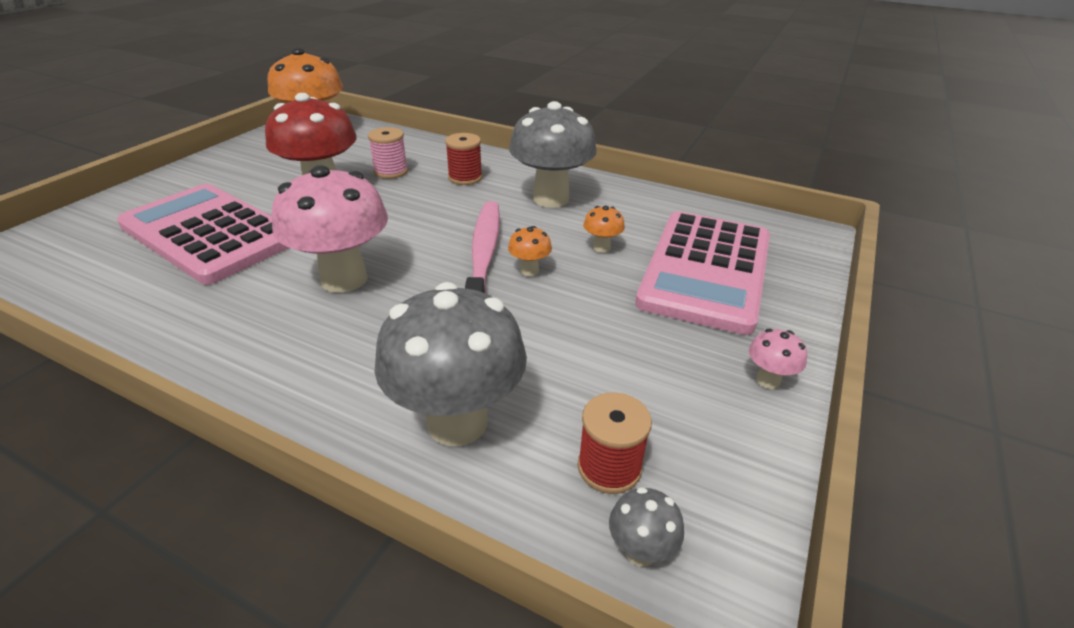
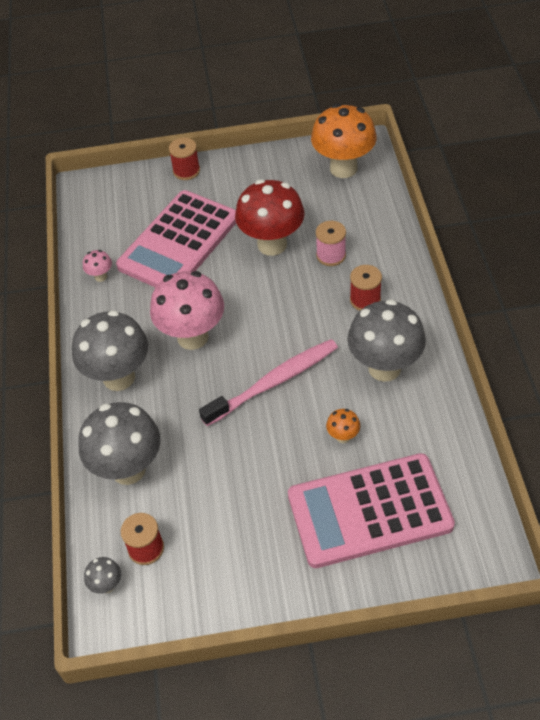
camera: 60 degrees right, 15 degrees up
(138, 192) = (186, 171): none -> red spool
(209, 233) = (179, 242): pink calculator -> pink calculator turned 150 degrees counterclockwise
(302, 361) = (119, 377): none -> grey mushroom
(529, 270) = (279, 415): orange mushroom -> none
(768, 380) = (270, 593): pink mushroom -> pink mushroom (101, 277)

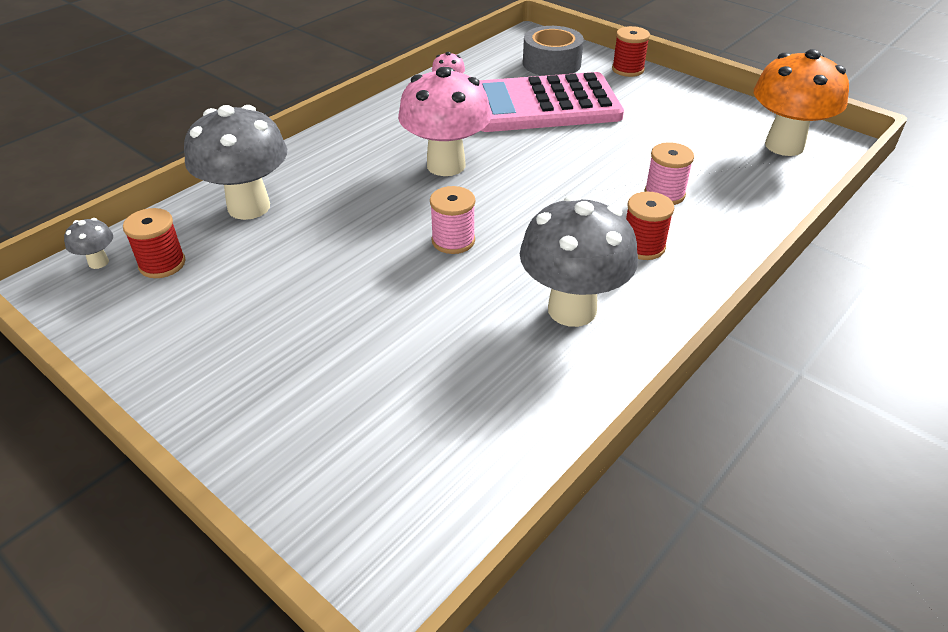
camera: 45 degrees right, 10 degrees down
(119, 377) = (349, 150): grey mushroom -> none
(133, 202) = (551, 63): none -> grey tape
(272, 244) = (620, 153): red mushroom -> none
(274, 382) = (453, 241): pink toothbrush -> pink spool
(343, 437) = (438, 327): orange mushroom -> none
(369, 511) = (355, 405): pink calculator -> none

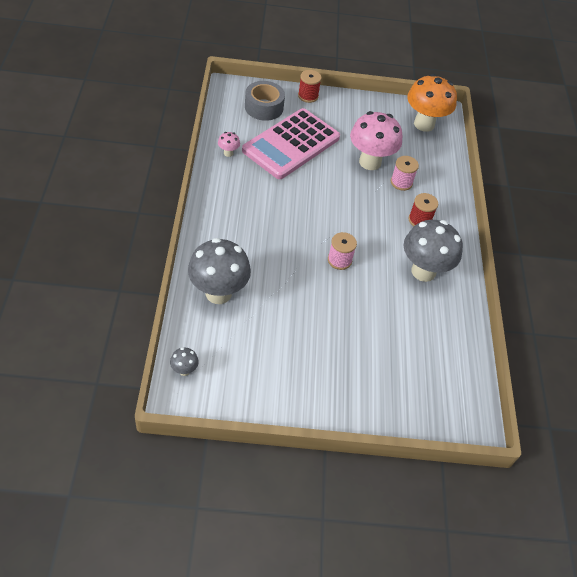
camera: 45 degrees left, 10 degrees up
(162, 264) = (219, 352): red spool -> none
(446, 165) = (286, 213): pink mushroom -> pink mushroom (370, 162)

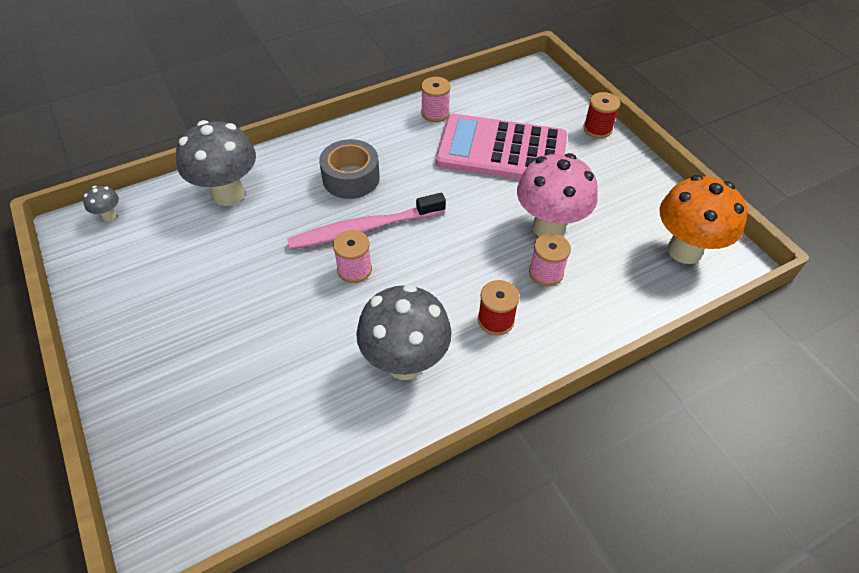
camera: 65 degrees right, 0 degrees up
(228, 153) = (435, 113): pink mushroom -> pink spool
(264, 107) = (535, 106): grey tape -> grey tape (351, 178)
(308, 240) = (364, 229): none -> pink toothbrush

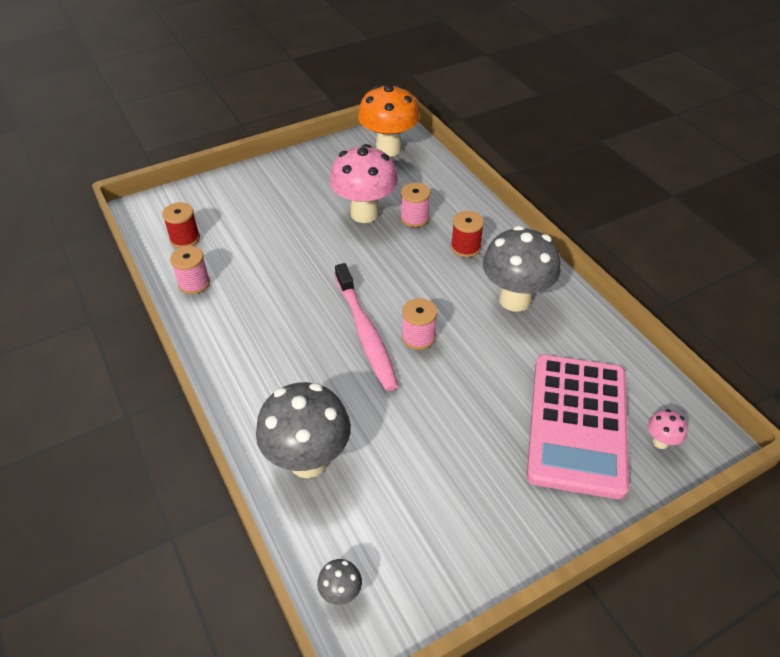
camera: 90 degrees left, 5 degrees down
(174, 481) = (660, 442): none -> pink mushroom
(351, 178) = (291, 348): grey tape -> none
(501, 150) = (262, 237): pink calculator -> pink calculator (577, 424)
(597, 129) = (241, 176): red spool -> red spool (185, 239)

